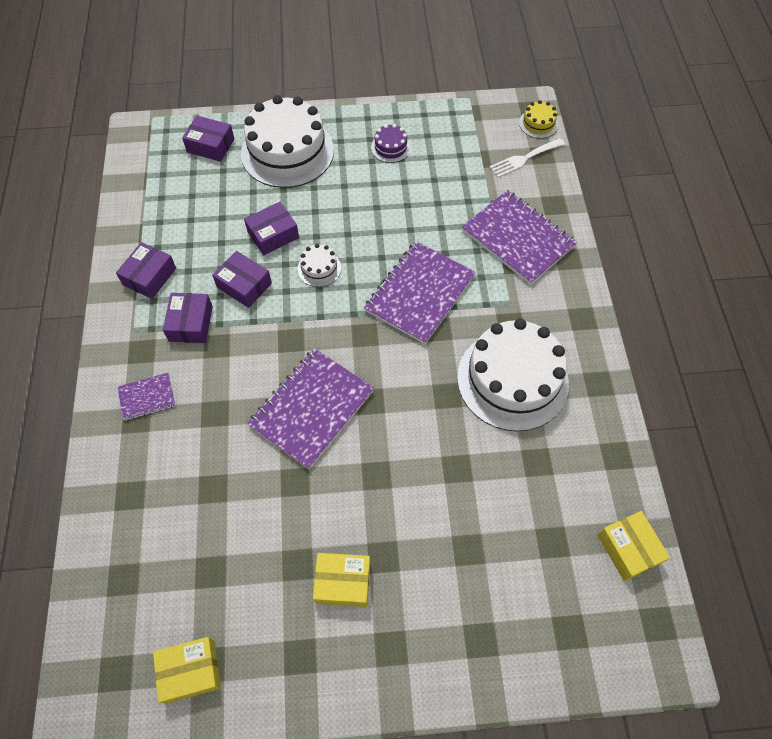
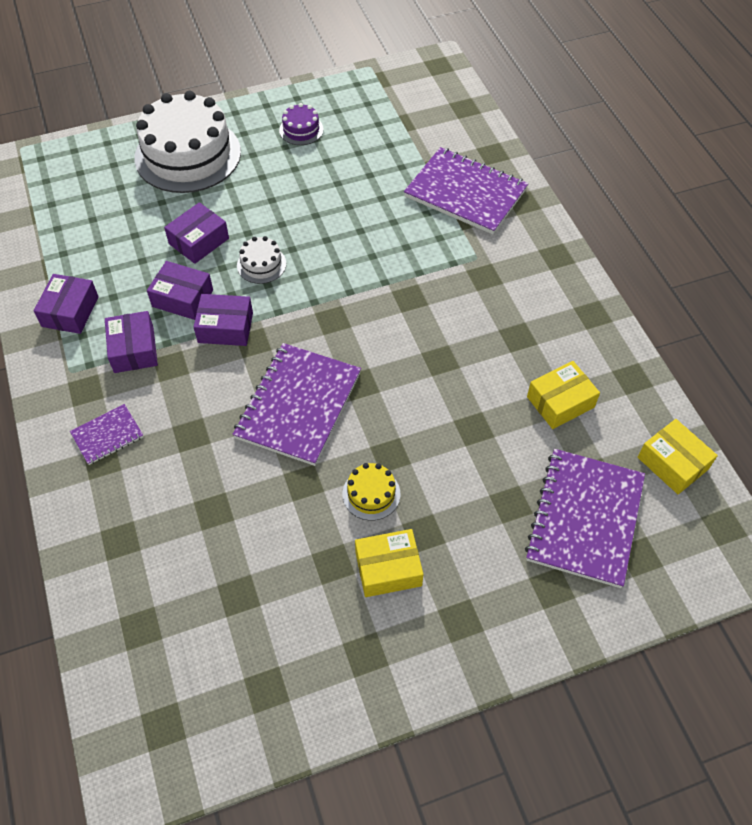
camera: 15 degrees left, 5 degrees down
(190, 671) = (248, 700): yellow box -> yellow box (560, 402)
(210, 145) = (98, 164): purple box -> purple box (225, 327)
(420, 293) = (379, 267): purple notebook -> purple notebook (585, 518)
(512, 380) = (504, 330): white cake -> none
(524, 159) = (447, 115): white fork -> none
(538, 124) = (451, 78): yellow cake -> yellow cake (371, 494)

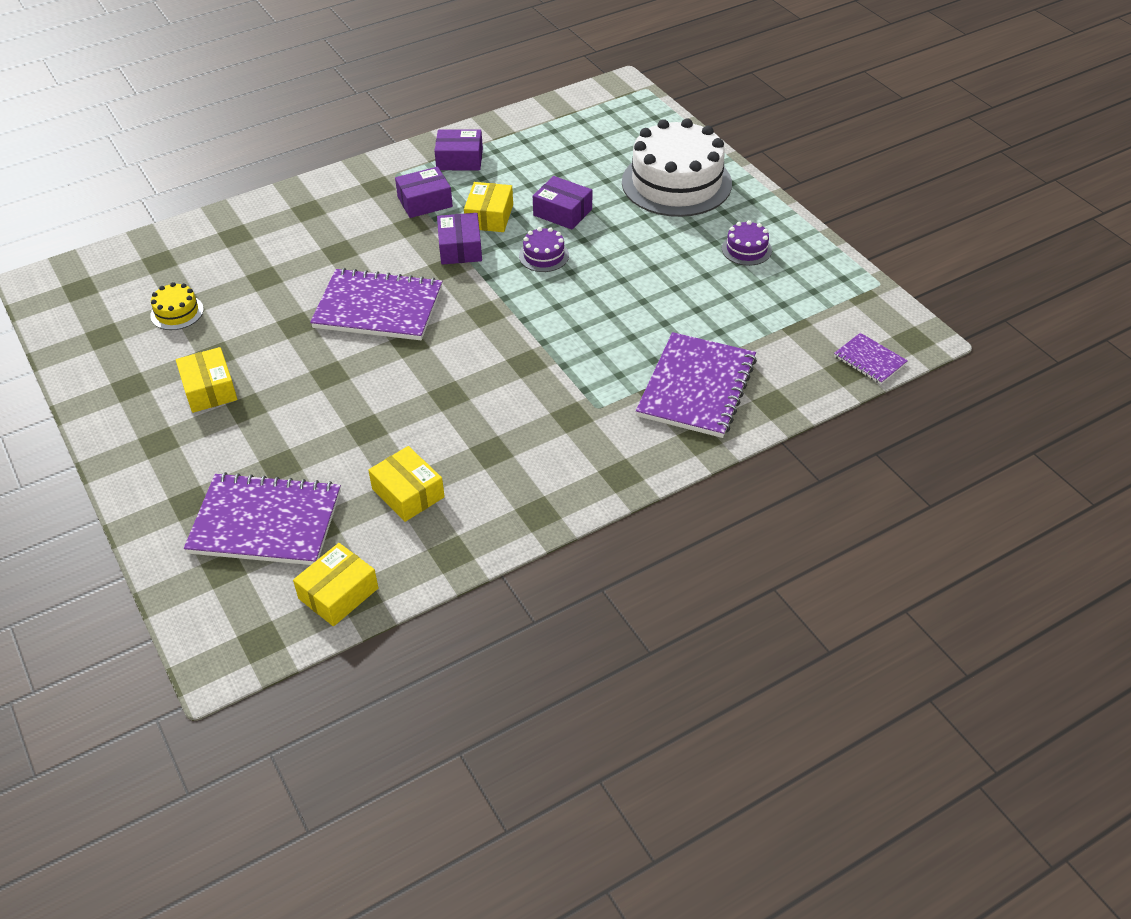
camera: 80 degrees right, 10 degrees down
(107, 435) = (333, 207): purple notebook -> purple notebook (869, 360)
(182, 298) = (489, 216): purple box -> yellow box
(261, 264) = (544, 256): white cake -> purple cake
(371, 494) = (286, 368): yellow cake -> yellow cake (177, 312)

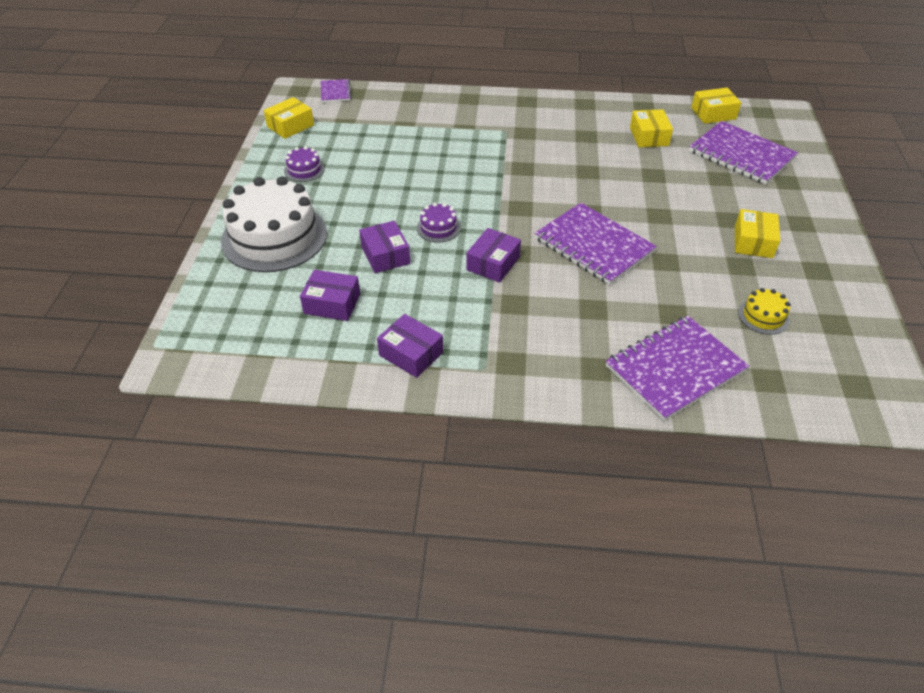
camera: 145 degrees left, 0 degrees up
(425, 202) = (483, 322): purple box -> purple box (332, 303)
(489, 216) = (444, 280): yellow box -> yellow box (290, 126)
(696, 387) = (441, 117): purple notebook -> purple notebook (675, 369)

